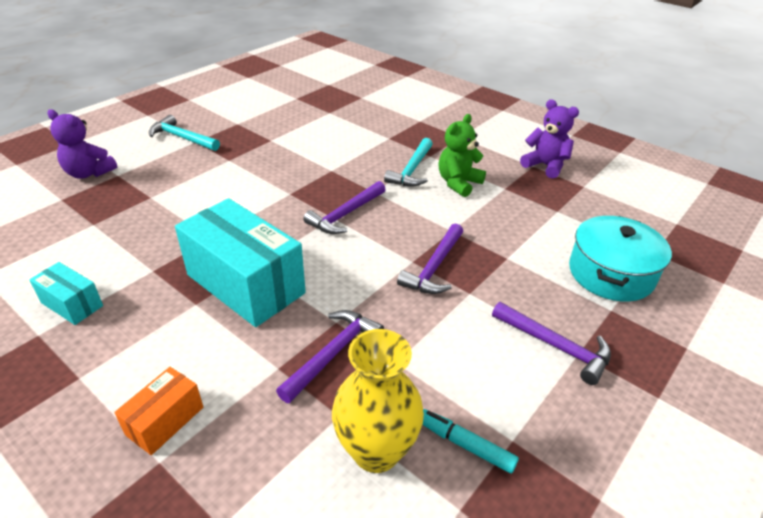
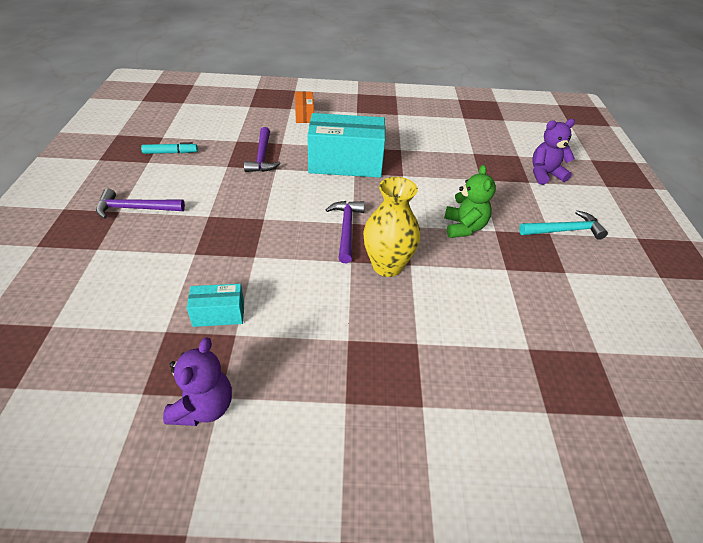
camera: 140 degrees right, 5 degrees up
(72, 304) = (406, 125): turquoise box -> turquoise box (219, 314)
(376, 451) = (210, 138): yellow vase -> yellow vase (387, 266)
(412, 170) = (345, 306): turquoise hammer -> none
(434, 267) = (245, 221): purple hammer -> none
(458, 183) = (286, 314): green teddy bear -> green teddy bear (464, 227)
(545, 166) = (204, 407): purple teddy bear -> purple teddy bear turned 75 degrees counterclockwise
(611, 273) = (98, 280): turquoise pot -> none

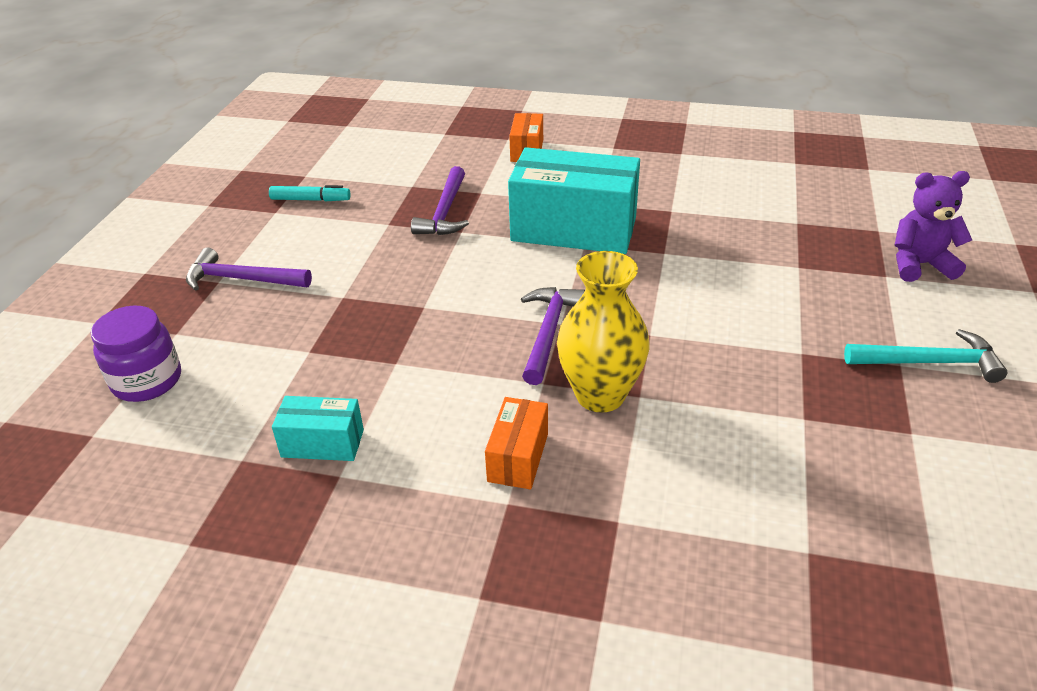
camera: 15 degrees right, 5 degrees down
(84, 283) = (147, 381): none -> purple jar
(204, 407) = (269, 575): purple teddy bear -> none
(347, 310) = (518, 457): none -> orange box
(464, 227) = (747, 344): green teddy bear -> none

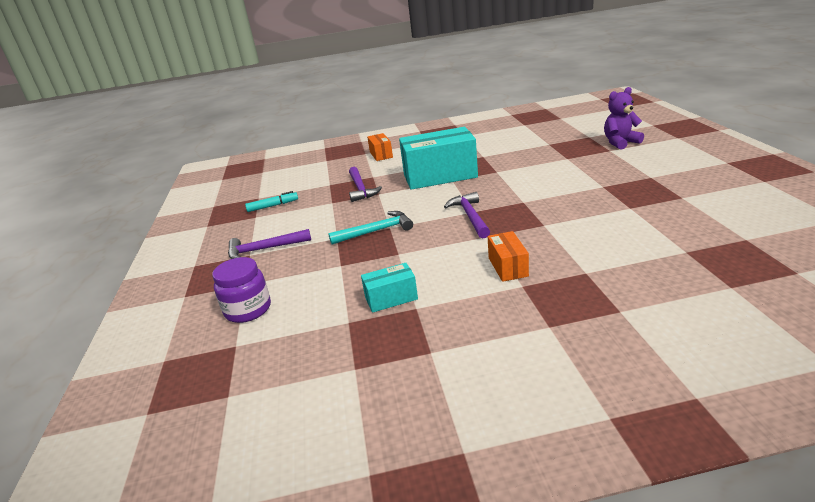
camera: 20 degrees left, 10 degrees down
(600, 395) = (523, 231): yellow vase -> none
(929, 362) = (662, 172): turquoise hammer -> turquoise hammer (376, 231)

